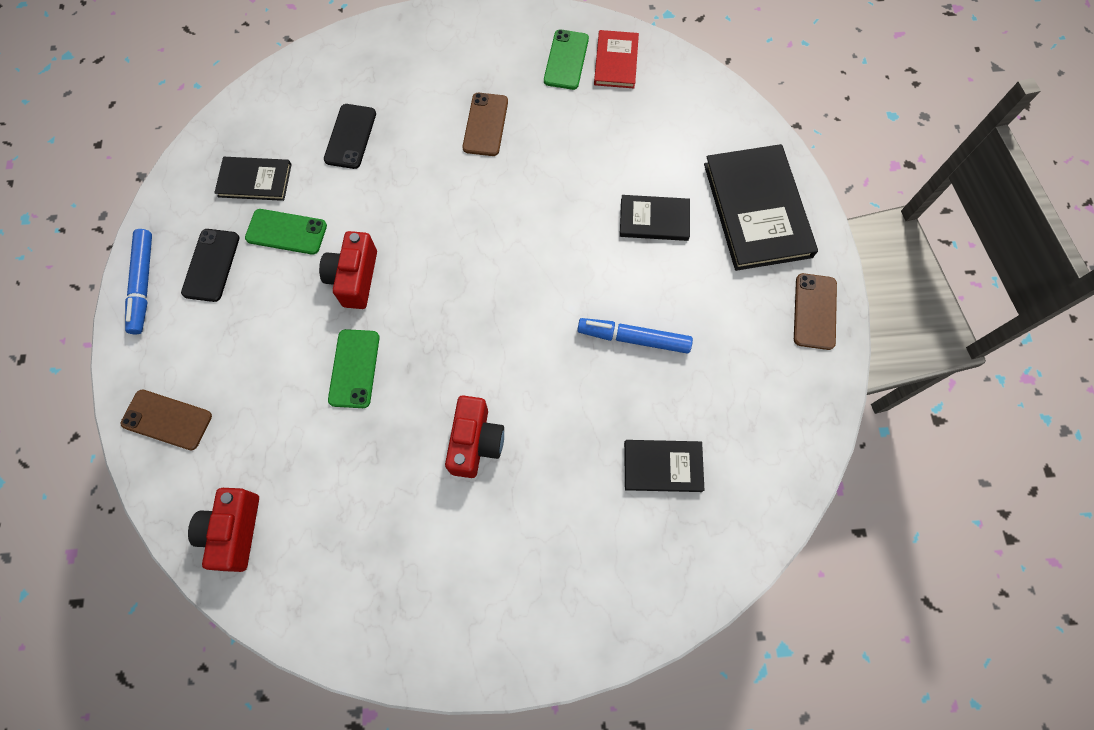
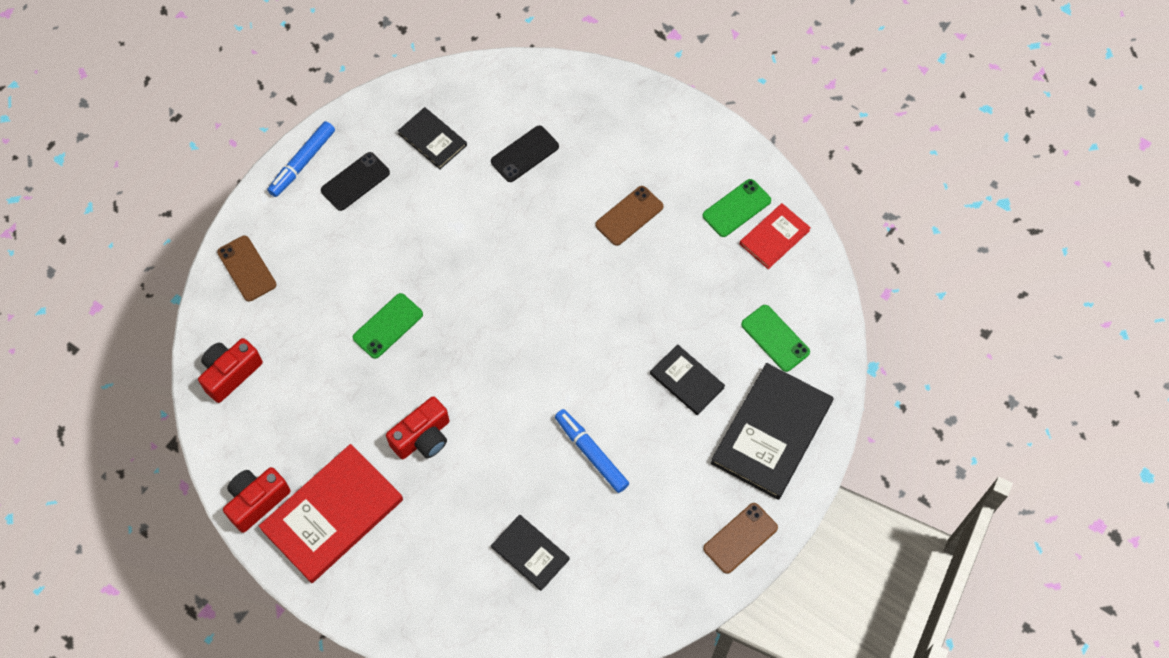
camera: 40 degrees right, 5 degrees down
(286, 232) = (423, 194): green phone -> green phone (775, 338)
(354, 278) = (440, 262): red camera -> red camera (257, 501)
(454, 583) = (332, 514): none -> red book

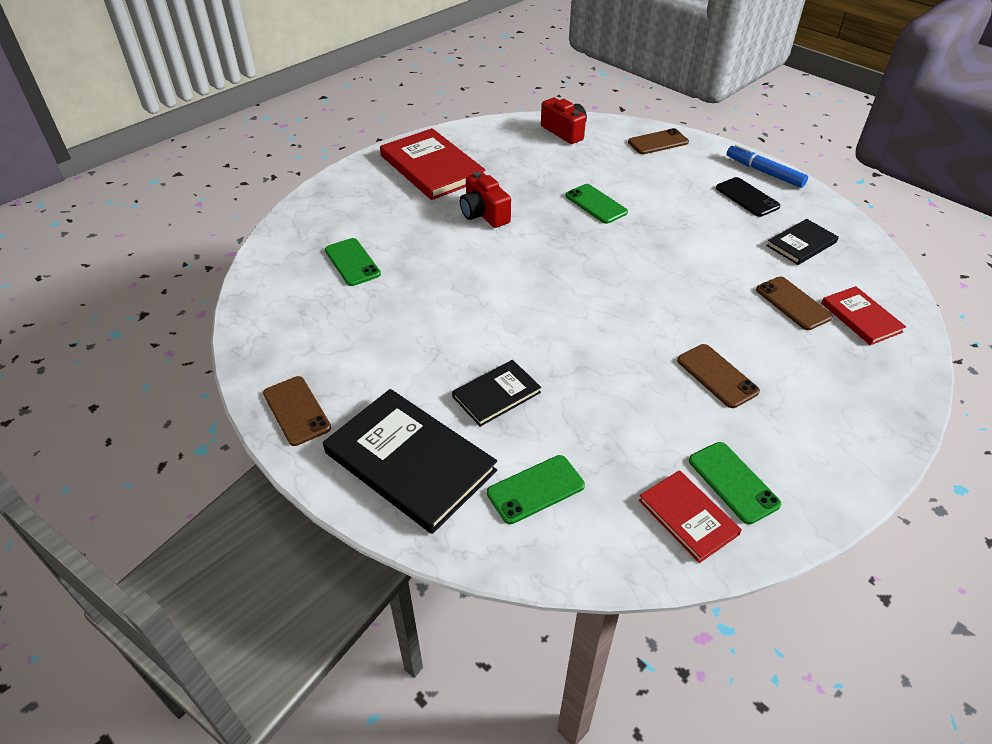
camera: 100 degrees right, 20 degrees down
(257, 501) = (456, 137): red camera -> none
(525, 154) = (793, 303): black phone -> brown phone
(530, 553) = (352, 262): black book -> green phone
(534, 105) = (861, 317): none -> red book
(591, 453) = (435, 311): blue marker -> none

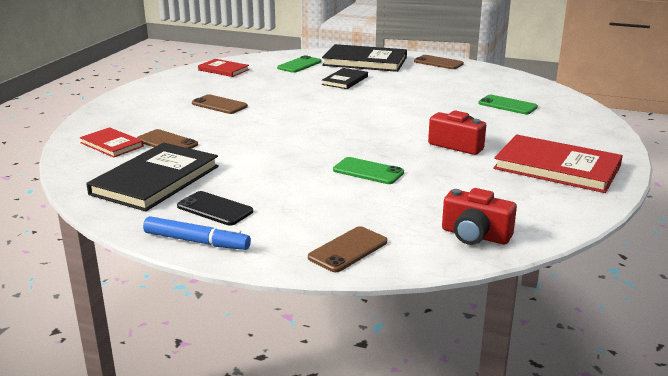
camera: 155 degrees right, 20 degrees down
(733, 482) = (203, 79): green phone -> none
(801, 244) = (155, 180): black book -> black book, size x1.82

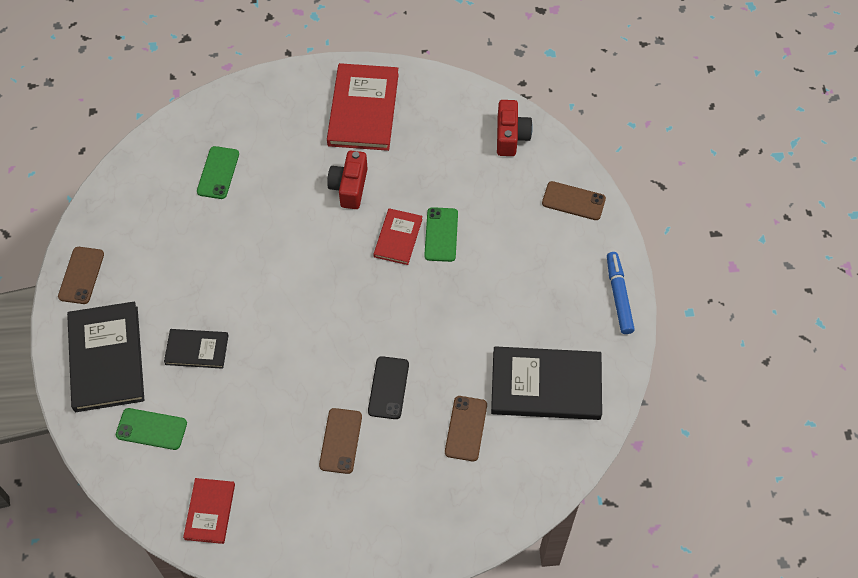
camera: 115 degrees left, 35 degrees up
(112, 144) = (497, 476): red book -> red book (398, 238)
(214, 209) = (567, 311): black phone -> black phone (388, 388)

